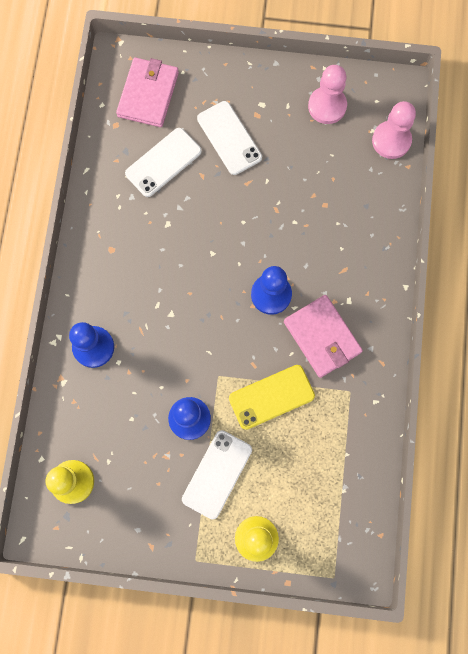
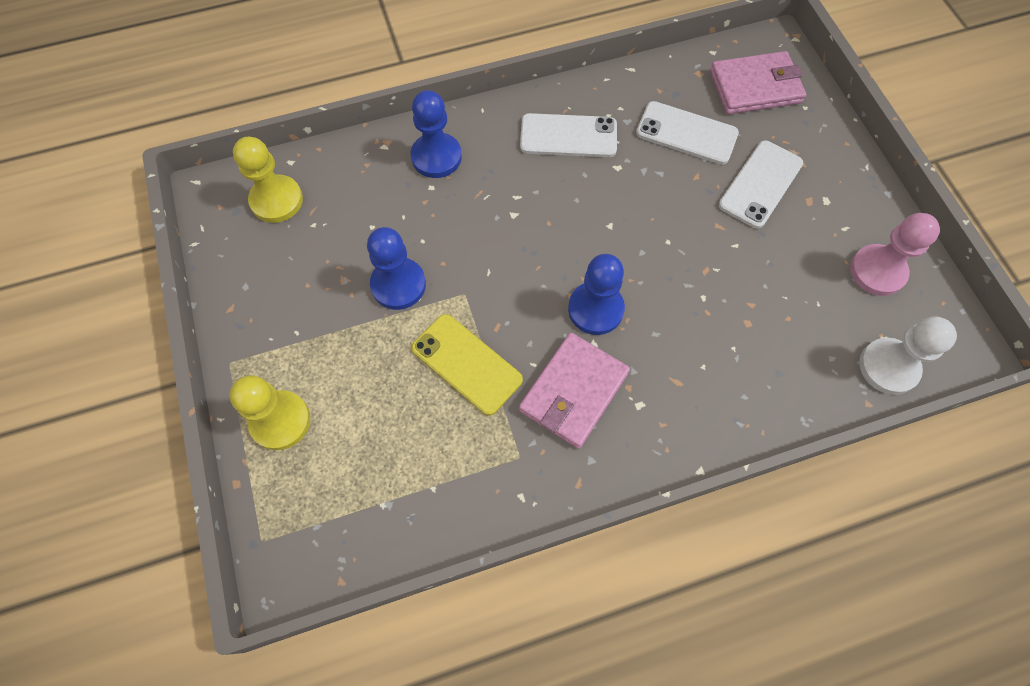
camera: 65 degrees right, 10 degrees down
(217, 474) = (343, 343): white phone -> white phone (568, 136)
(391, 140) = (888, 367): pink pawn -> white pawn

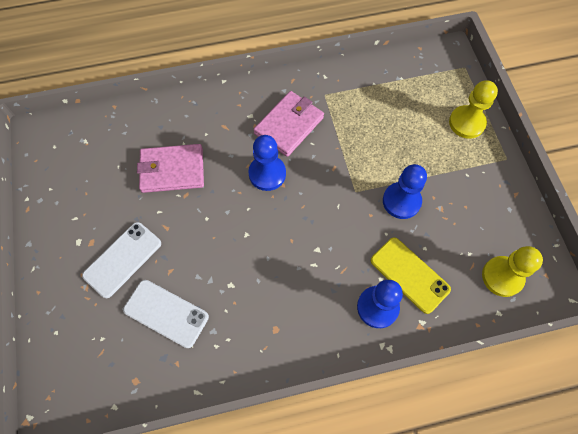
camera: 175 degrees left, 0 degrees up
(467, 364) = (354, 146): yellow phone -> yellow phone (409, 275)
(568, 136) = (266, 319): white phone -> none
(755, 87) = (90, 359): pink wallet -> pink wallet (172, 170)
(877, 271) = (68, 184): pink pawn -> none
(888, 367) = (92, 124): white pawn -> none

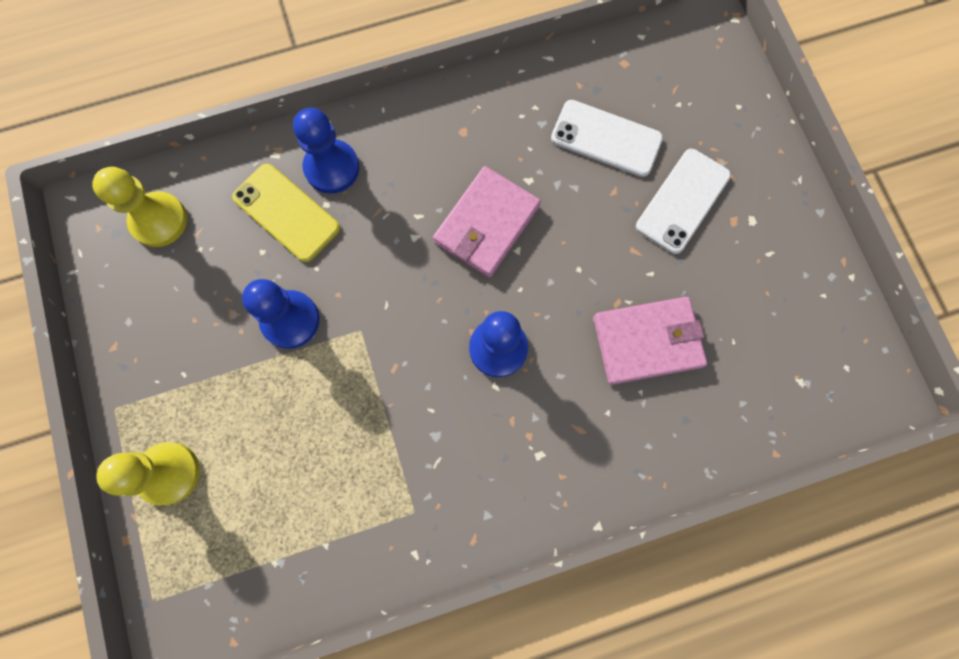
camera: 175 degrees right, 10 degrees up
(289, 125) = (472, 441): pink wallet -> pink wallet (486, 224)

